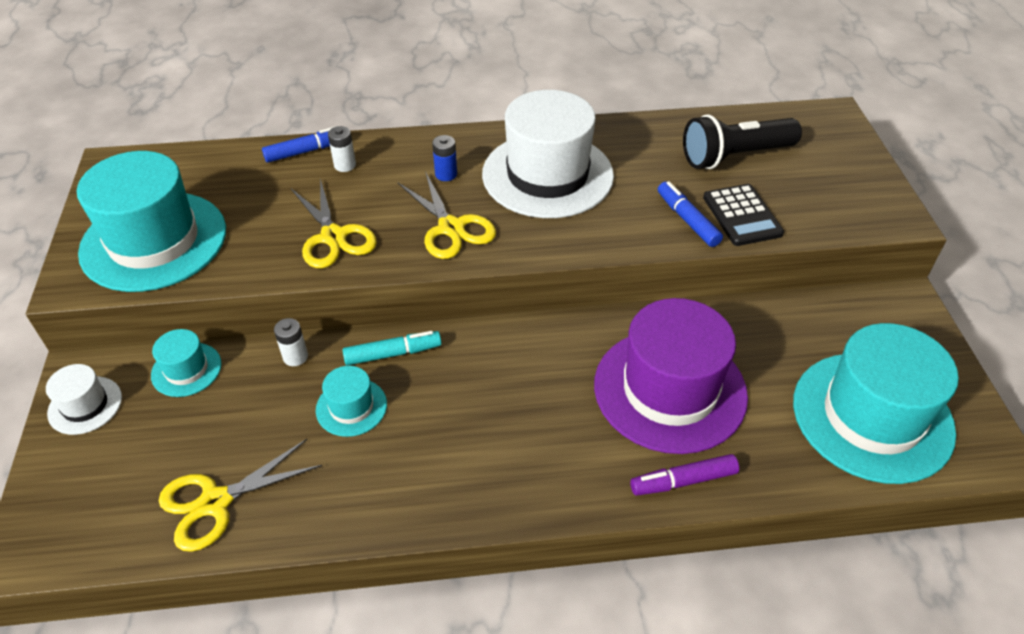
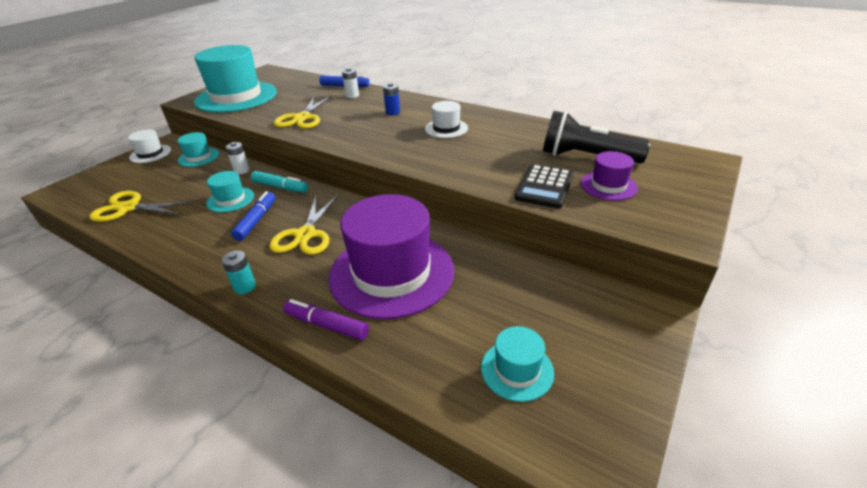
camera: 40 degrees right, 10 degrees down
(451, 228) = (359, 133): yellow scissors -> yellow scissors (305, 235)
(546, 498) = (245, 287): none -> turquoise battery
(547, 175) = (446, 128): white hat -> white hat, size x0.46
(687, 220) = (501, 175): blue marker -> blue marker (256, 220)
(791, 187) = (608, 186): none -> purple hat
(872, 416) = (517, 370): turquoise hat -> turquoise hat, size x0.46

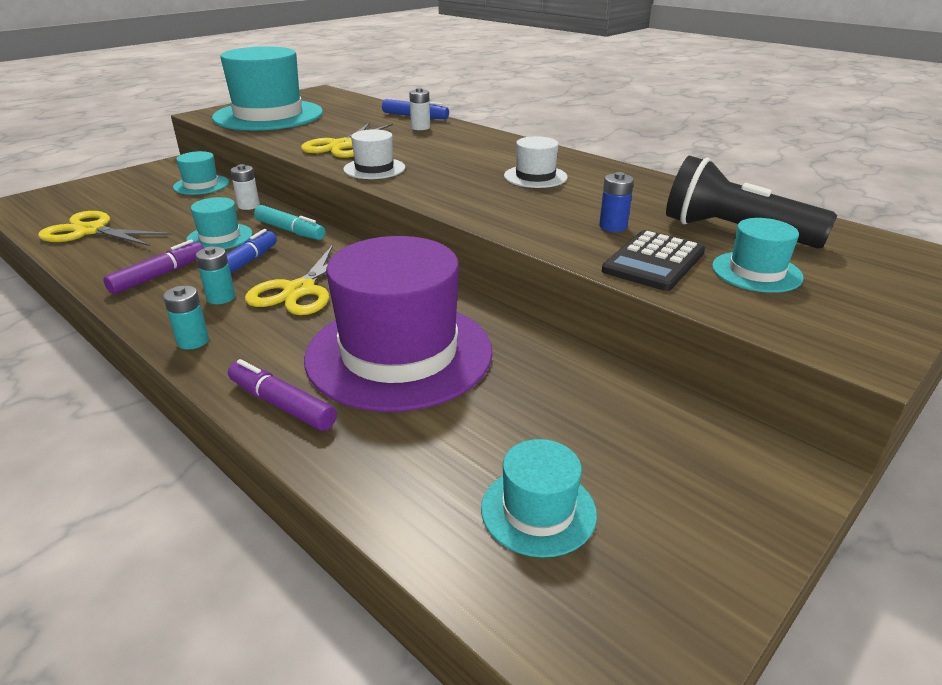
camera: 10 degrees right, 5 degrees down
(150, 154) = (144, 175): white hat -> white hat (374, 168)
(198, 238) = (159, 275): none -> purple marker
(251, 249) = (221, 298): none -> turquoise battery
(393, 112) = (467, 151): blue battery -> blue battery (613, 226)
(608, 186) = (756, 272): purple hat -> turquoise hat

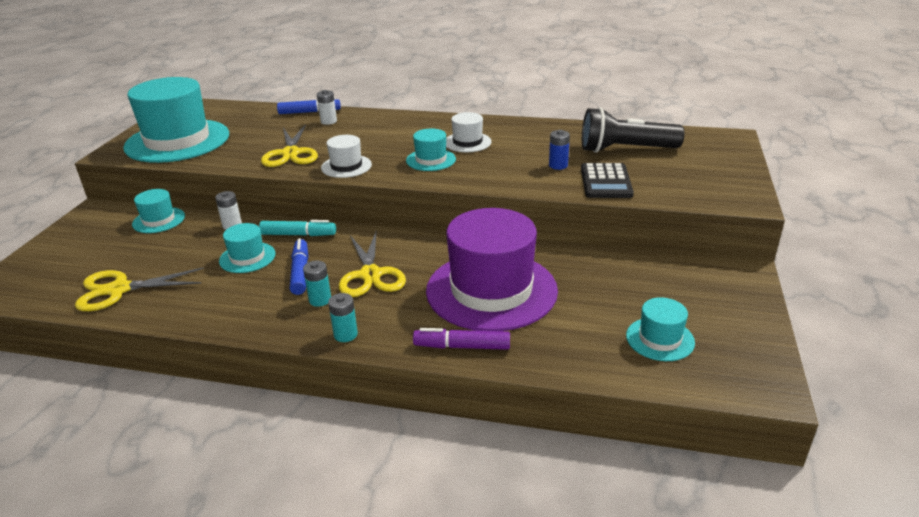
camera: 30 degrees left, 0 degrees up
(159, 275) = (244, 302): purple marker -> none
(756, 272) = (661, 172): turquoise hat -> turquoise hat (431, 160)

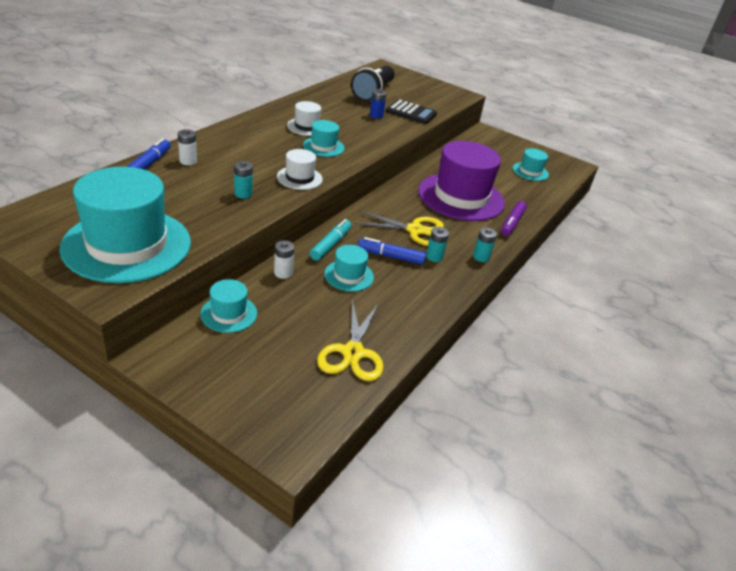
camera: 75 degrees left, 5 degrees up
(290, 153) = (243, 194): yellow scissors -> turquoise battery

